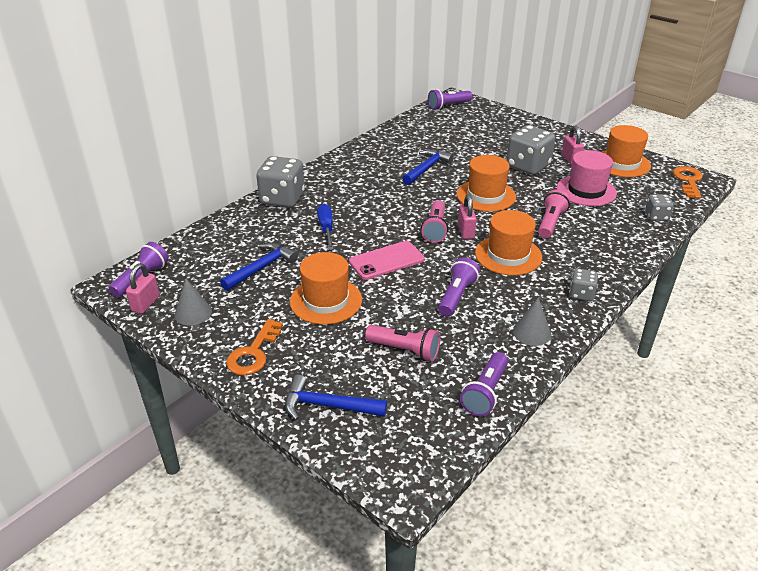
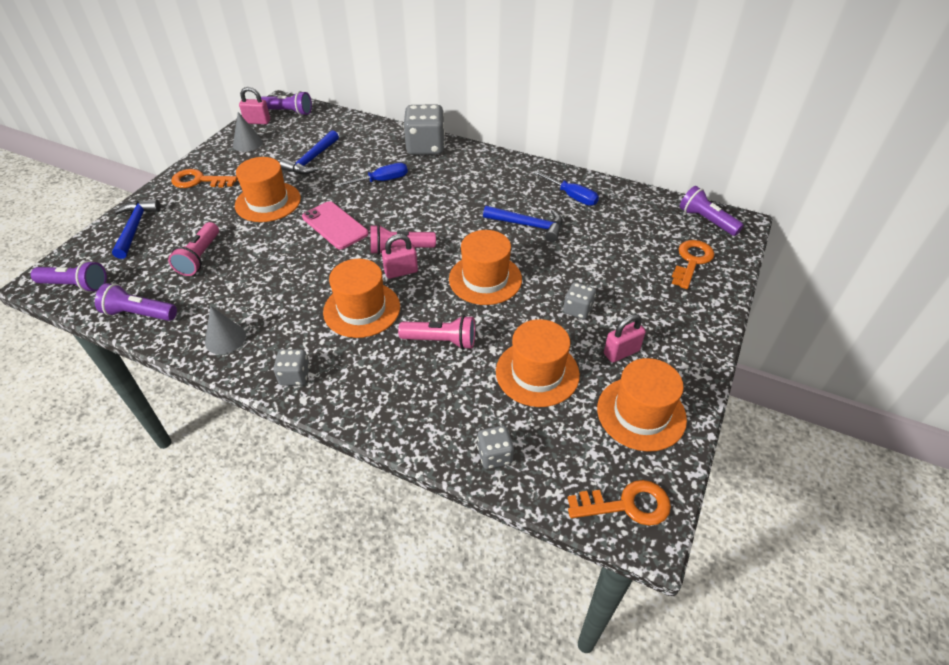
camera: 75 degrees right, 10 degrees up
(261, 268) = (311, 160): blue hammer -> blue hammer turned 90 degrees clockwise
(397, 145) = (571, 196): none -> blue screwdriver
(456, 296) = (282, 279): purple flashlight -> purple flashlight (76, 285)
(489, 120) = (691, 261): none -> orange key
(528, 166) = (577, 309): grey dice -> grey dice, size x0.52
(586, 190) = (537, 373): pink hat -> orange hat

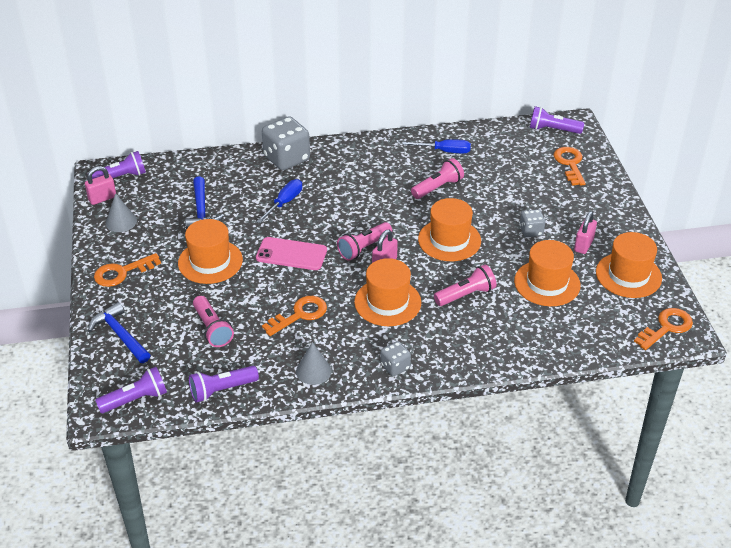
camera: 35 degrees left, 5 degrees down
(277, 281) = (300, 315): none -> orange key
(494, 455) = (572, 342): grey dice -> none
(528, 225) = (437, 187): blue hammer -> pink flashlight

